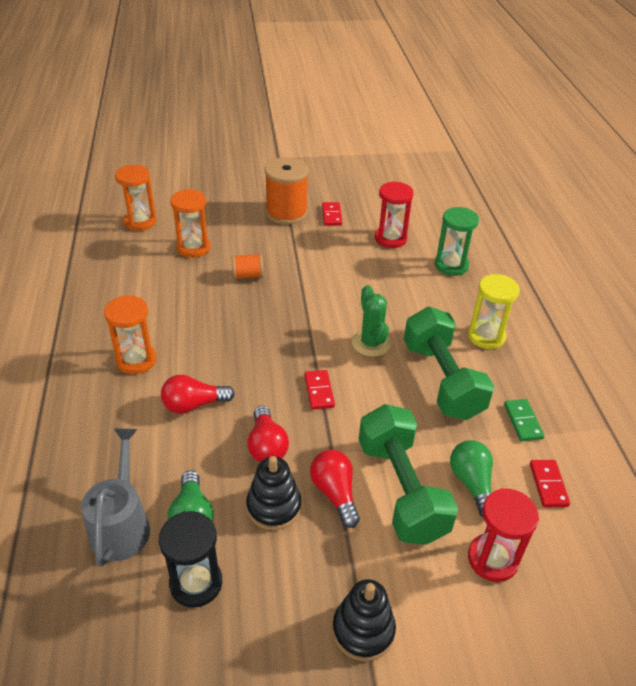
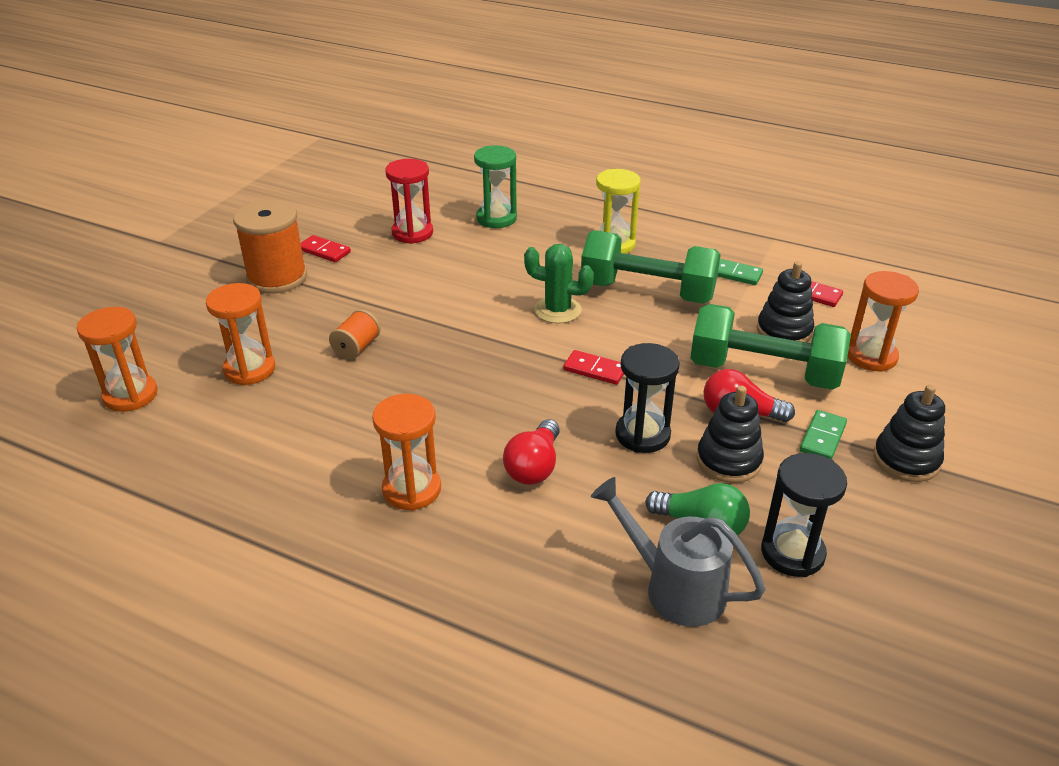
camera: 55 degrees left, 5 degrees down
(266, 446) = (642, 435): red light bulb -> black hourglass
(347, 558) = (822, 437): none -> green domino
(472, 483) = (784, 331): green light bulb -> black stacking toy
(492, 559) = (871, 356): red hourglass -> orange hourglass

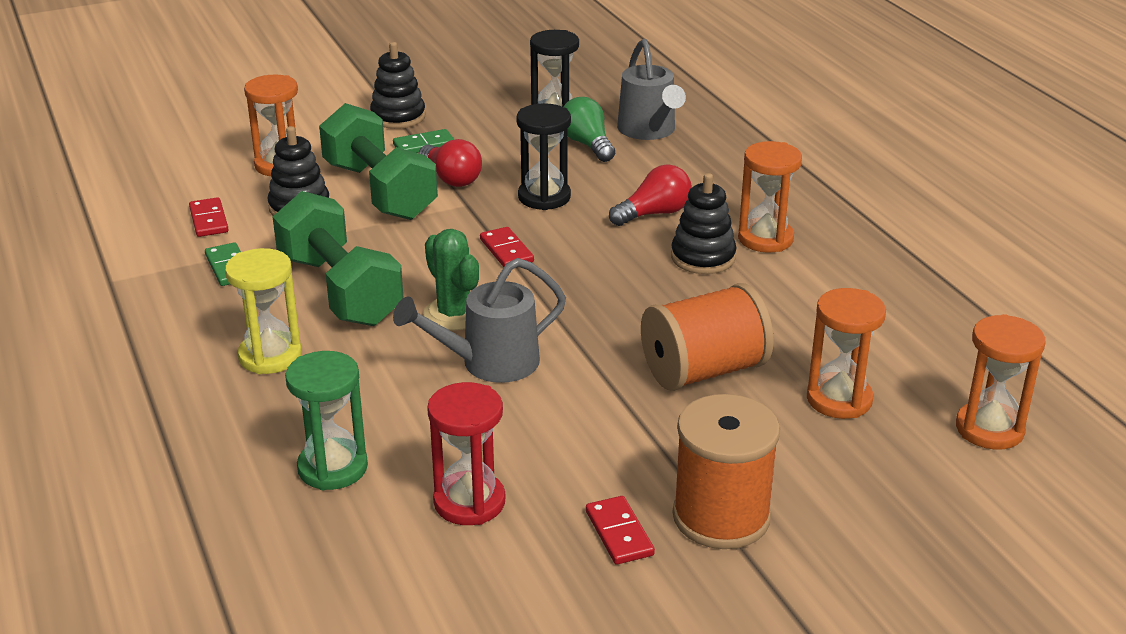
camera: 140 degrees left, 5 degrees down
(357, 347) = (703, 371): orange spool -> orange spool, size x1.94
(493, 293) = (488, 363): none -> grey watering can
(728, 460) = (511, 161): black stacking toy -> black stacking toy (703, 257)

